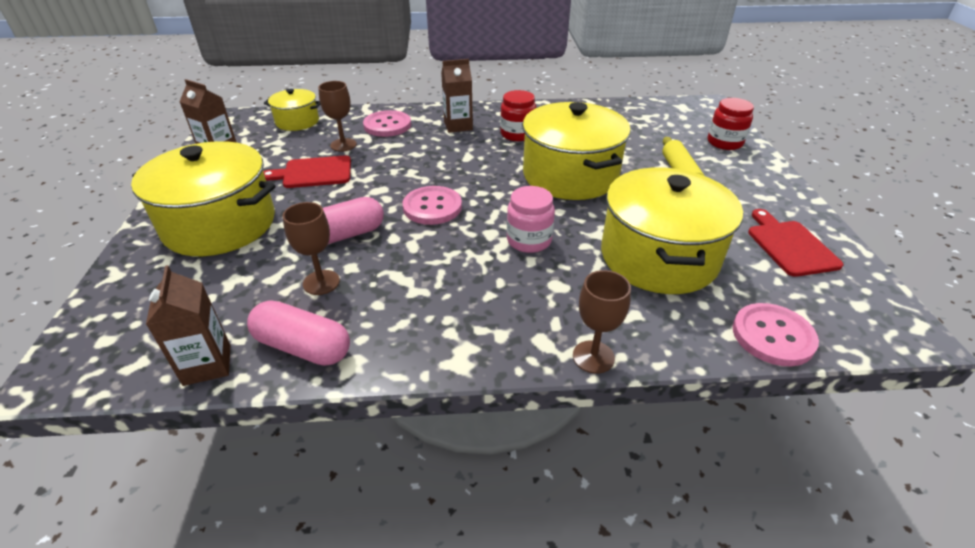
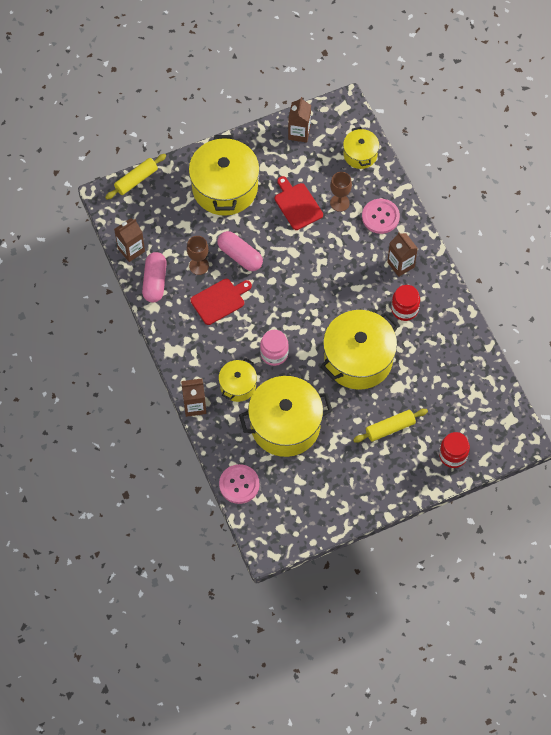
camera: 70 degrees right, 25 degrees up
(83, 319) = (136, 180): none -> yellow rolling pin
(432, 207) = (287, 290): pink button -> none
(570, 291) = (238, 385): none -> yellow pot
(593, 357) = (194, 406): brown goblet -> brown carton
(790, 245) = (325, 496): red cutting board -> red cutting board (219, 300)

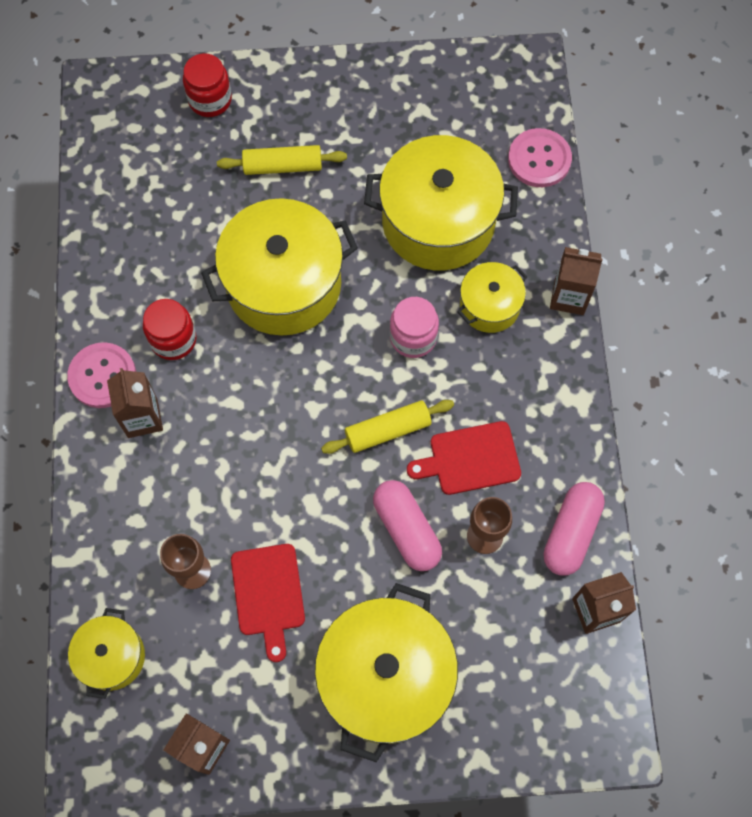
camera: 160 degrees left, 5 degrees up
(136, 180) = (546, 756): yellow rolling pin -> yellow rolling pin (388, 430)
(380, 217) = (134, 517): pink button -> pink button (102, 376)

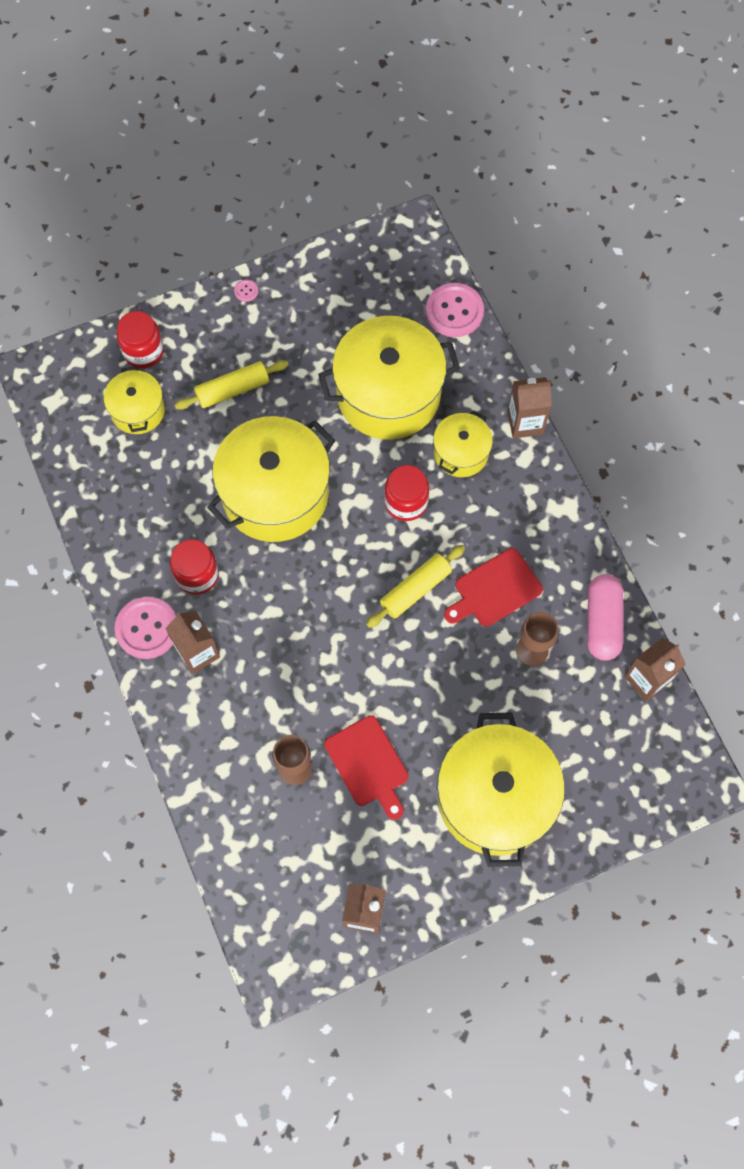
camera: 20 degrees left, 0 degrees up
(112, 657) = (254, 866): yellow pot -> yellow pot (138, 410)
(335, 72) = (246, 291): none -> pink button
(406, 529) = (464, 668): pink capsule -> none
(413, 337) = (406, 502): pink jar -> red jar

